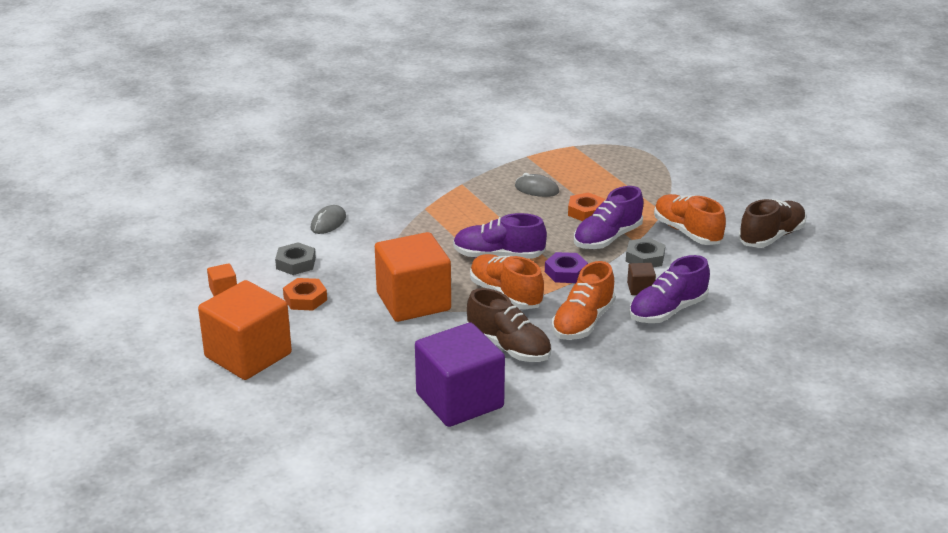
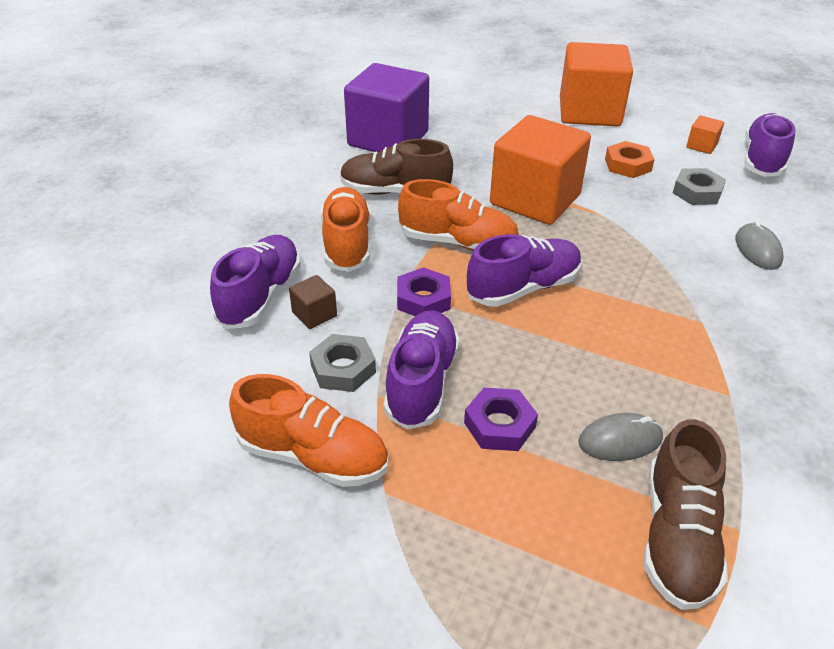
camera: 145 degrees right, 10 degrees up
(205, 264) = (762, 160): none -> purple shoe
(586, 212) = (499, 425): orange nut -> purple nut
(771, 237) = (162, 518): brown shoe -> brown shoe (677, 536)

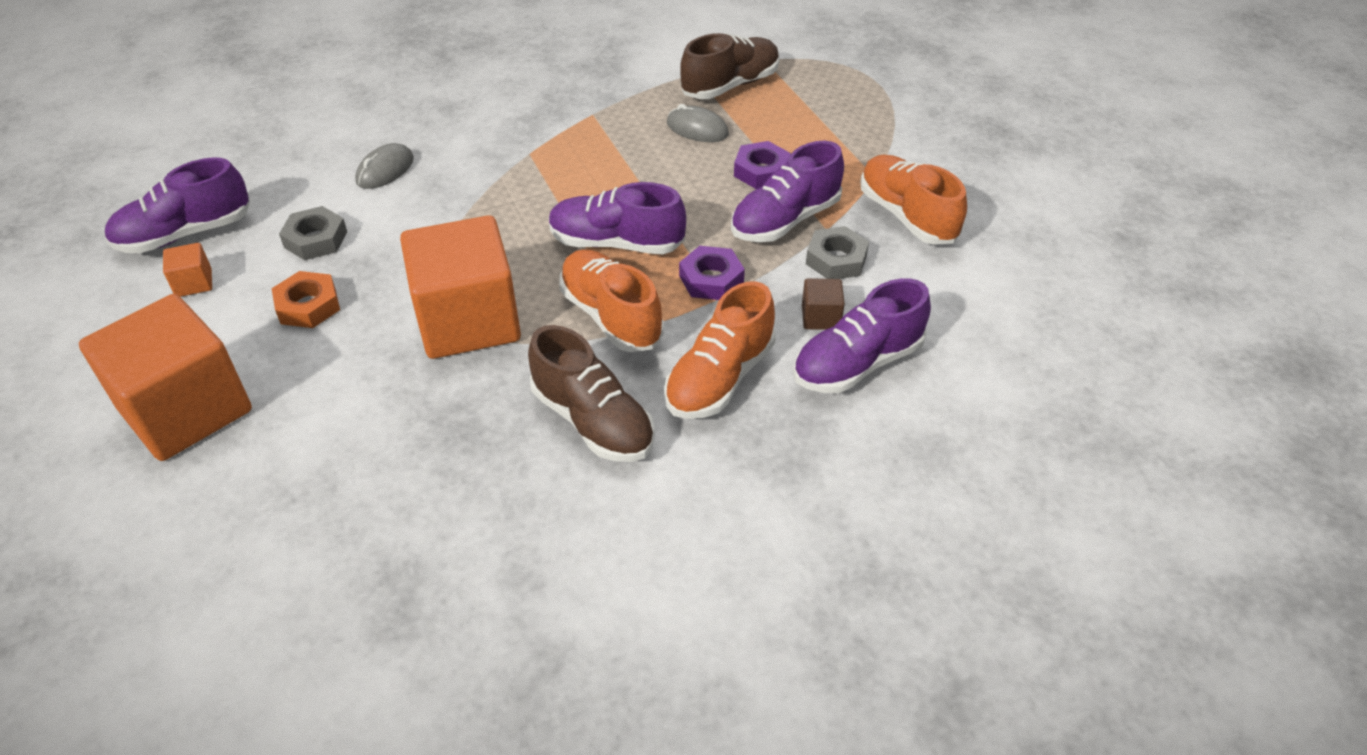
camera: 140 degrees left, 5 degrees up
(388, 139) = (488, 529): purple cube -> none

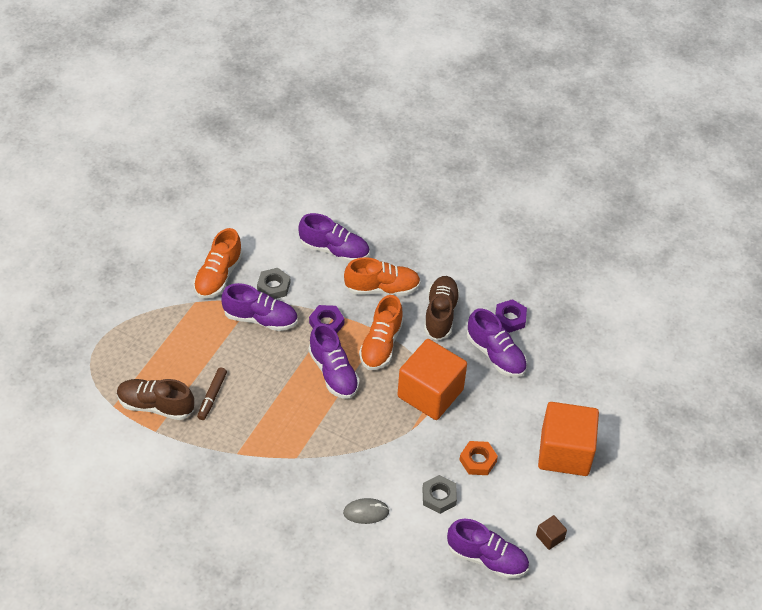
camera: 130 degrees left, 5 degrees up
(194, 283) = (509, 520): orange cube -> none
(439, 442) = (496, 354): none -> purple shoe
(697, 129) = (212, 396): grey mouse -> brown marker
(761, 171) = (228, 348): purple nut -> purple nut (510, 319)
(820, 317) = (317, 274): brown cube -> brown cube (550, 537)

